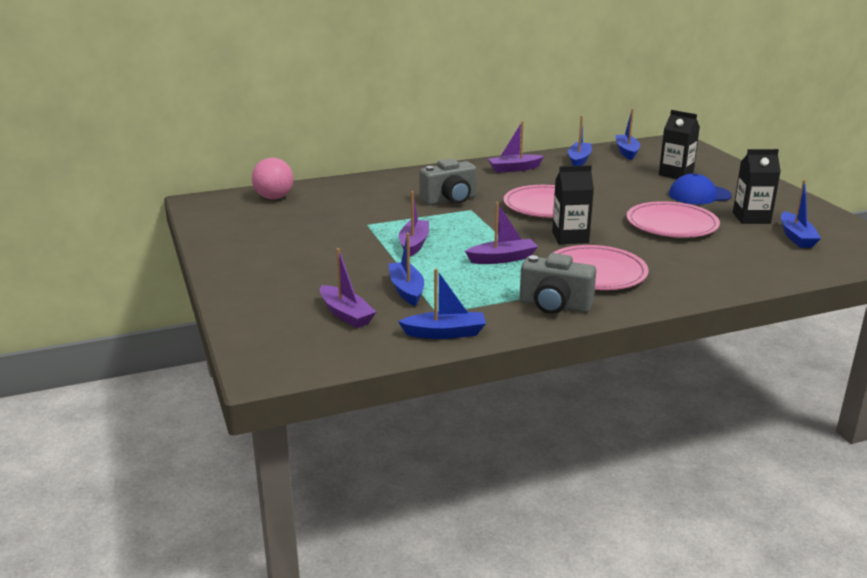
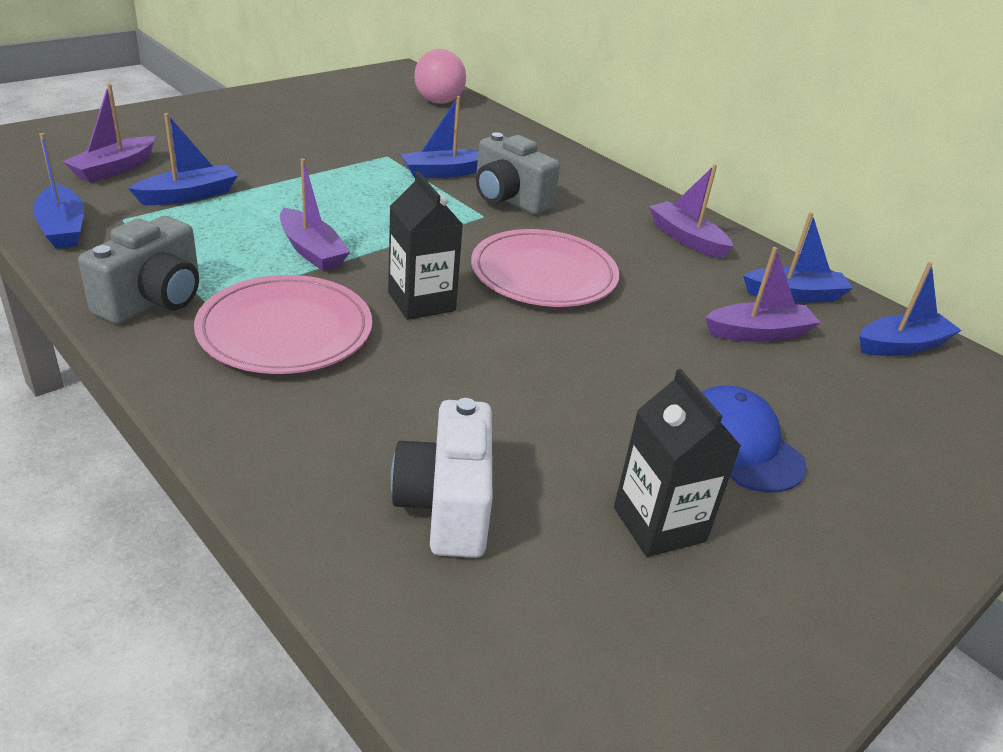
camera: 65 degrees right, 10 degrees up
(414, 244) = (336, 188): purple boat -> purple boat (758, 333)
(554, 306) = (153, 300): grey camera -> grey camera turned 150 degrees counterclockwise
(671, 224) = (545, 408): pink plate -> none
(676, 174) = (836, 411): black carton -> none
(742, 253) = (446, 506): none -> white camera
(796, 237) = (585, 602): blue boat -> blue boat (443, 172)

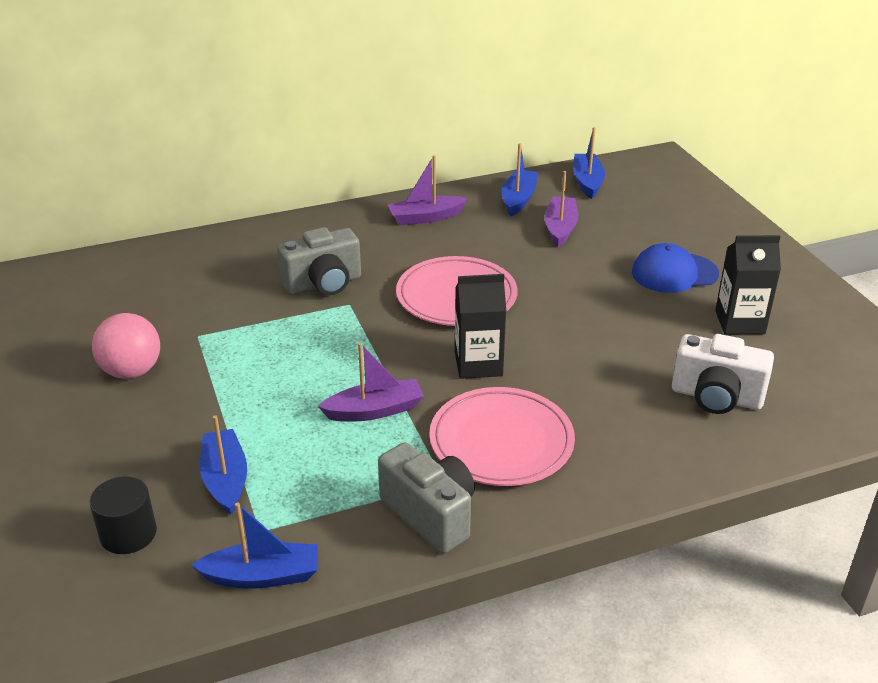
camera: 65 degrees left, 0 degrees up
(114, 169) = (128, 534): purple boat -> black cylinder
(439, 102) = (79, 278): pink ball -> pink ball (132, 371)
(443, 172) = (252, 309): blue boat -> none

